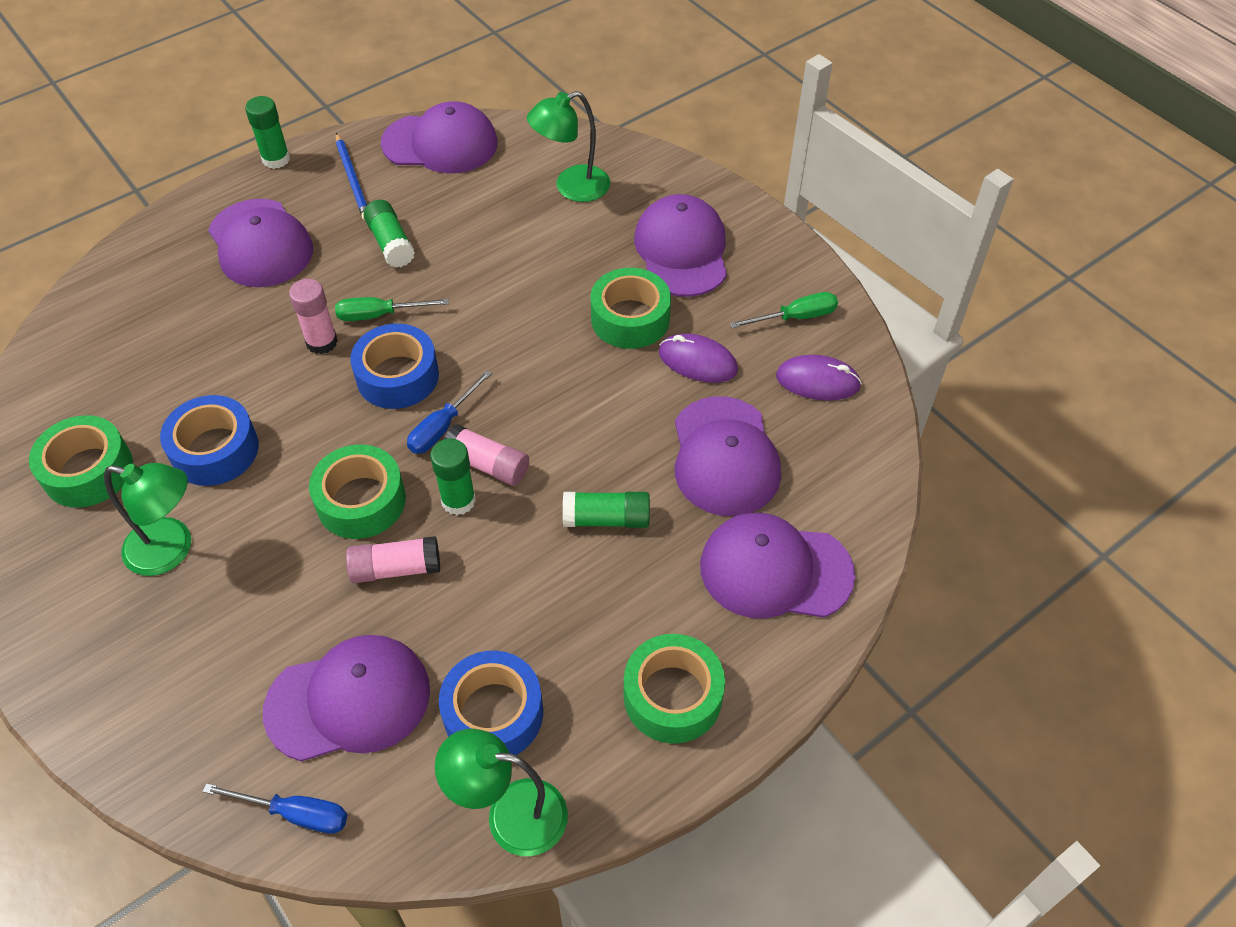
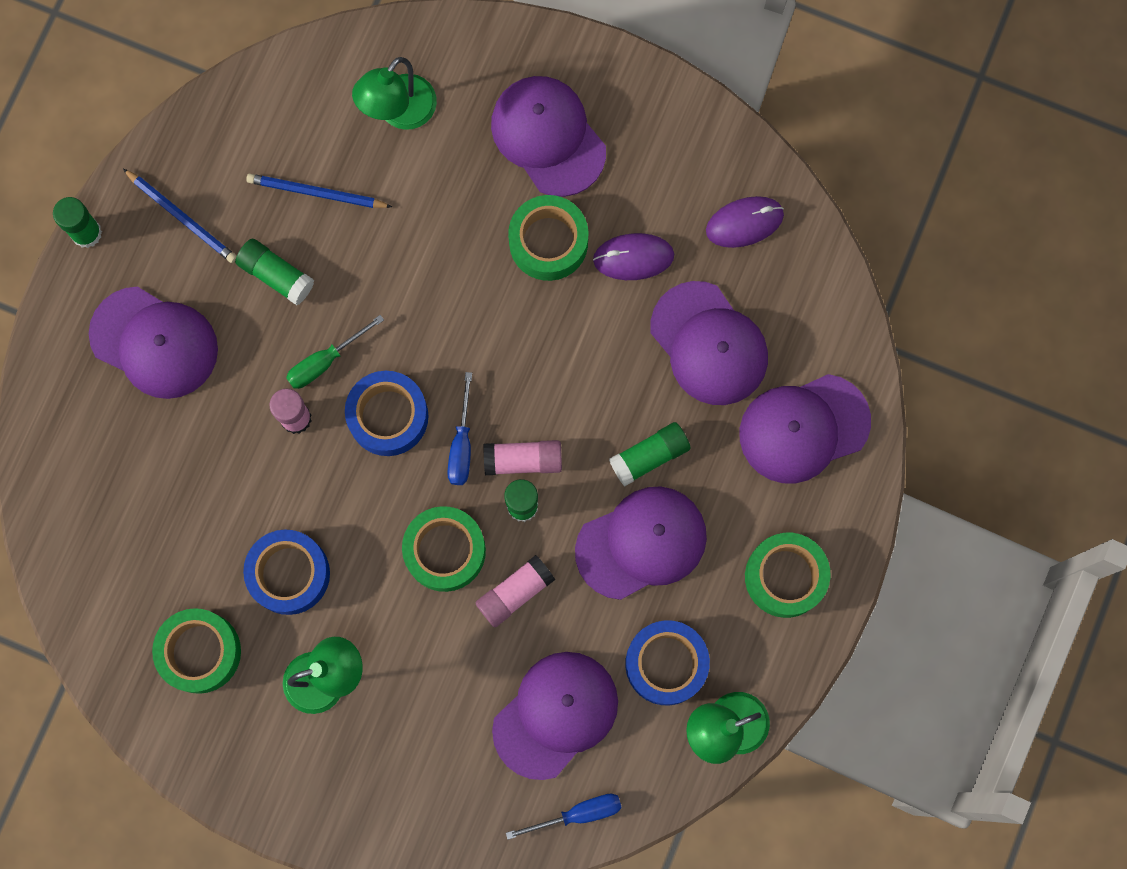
camera: 30 degrees left, 25 degrees up
(440, 143) = (234, 124): purple cap -> purple cap (641, 543)
(466, 208) = (317, 193): none -> blue pencil
(795, 317) = (690, 161): green screwdriver -> none

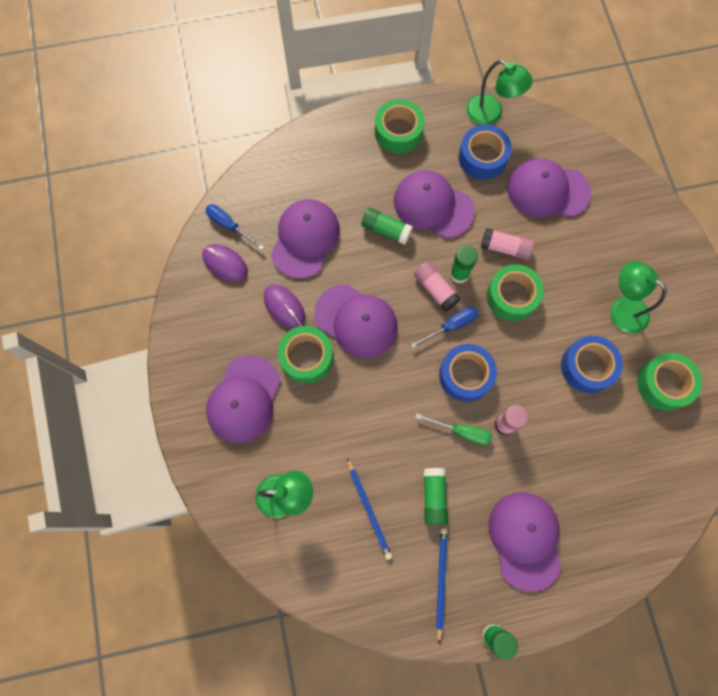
camera: 125 degrees left, 5 degrees down
(578, 814) = (583, 151): blue screwdriver -> blue screwdriver (229, 226)
(803, 428) = (317, 168): purple cap -> purple cap (356, 321)

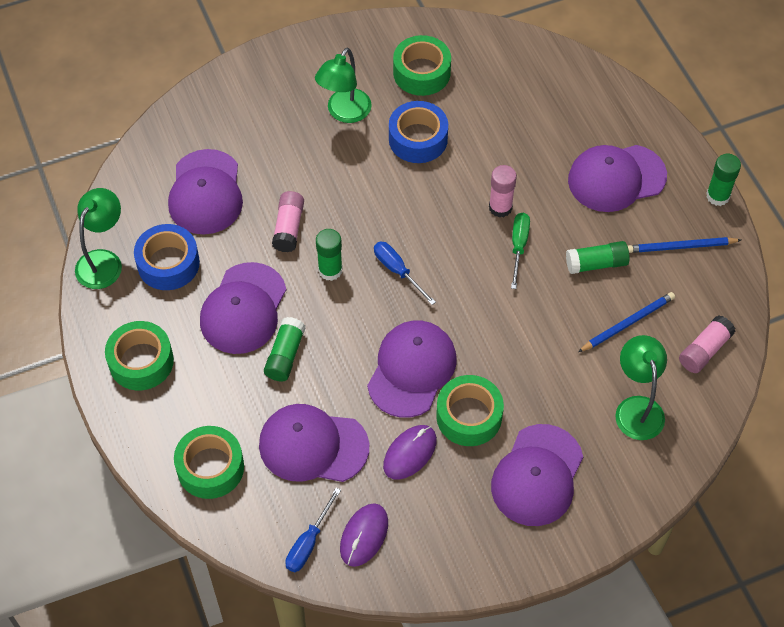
camera: 100 degrees left, 15 degrees down
(244, 399) = (537, 475): purple cap -> purple cap turned 105 degrees clockwise
(435, 289) = (355, 292): pink glue stick -> pink glue stick (704, 350)
(465, 375) = (453, 250): blue tape -> none
(512, 296) = (348, 215): green tape -> green tape (210, 467)

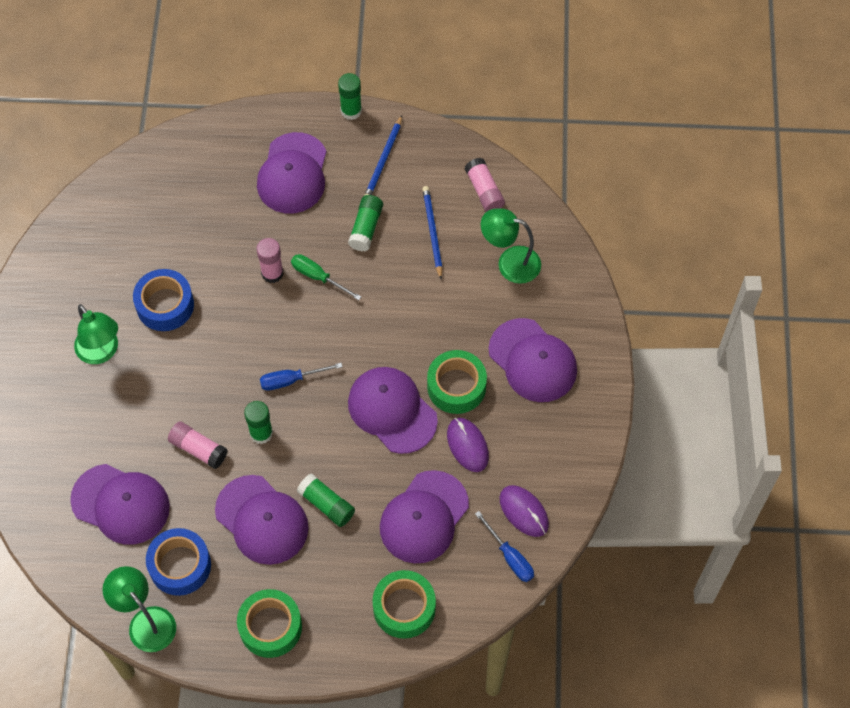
camera: 65 degrees left, 5 degrees up
(421, 72) = (95, 271): green tape -> none

